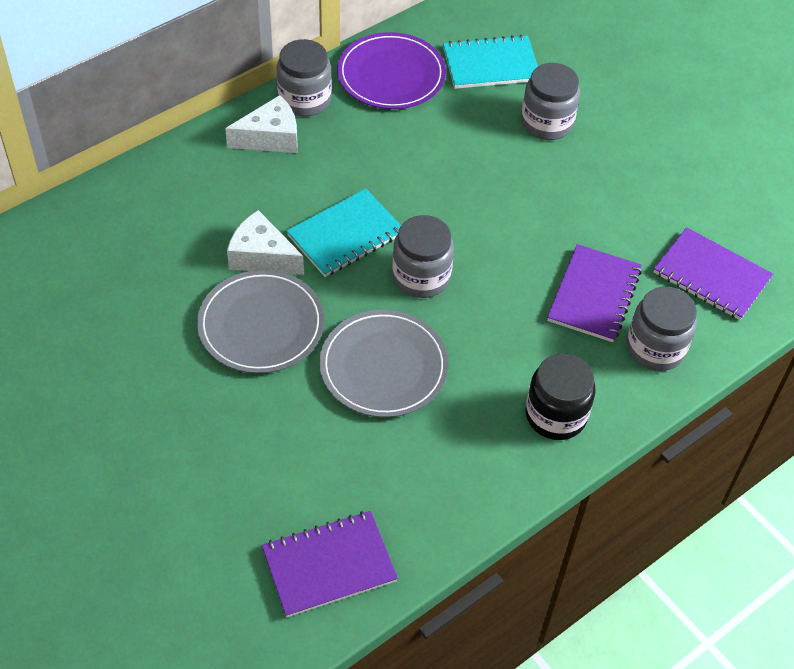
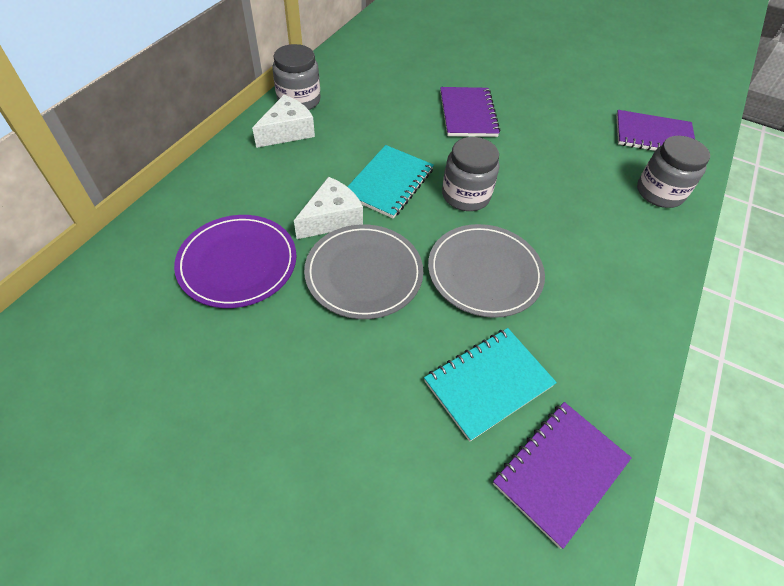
camera: 25 degrees left, 0 degrees up
(262, 256) = (331, 218): white cheese -> white cheese turned 135 degrees clockwise
(391, 75) = (353, 70): purple plate -> purple plate (237, 263)
(491, 65) = (417, 49): turquoise notebook -> turquoise notebook (488, 383)
(547, 123) = (478, 73): grey jar -> none
(556, 415) = (635, 263): black jar -> none
(594, 295) = (592, 170): purple notebook -> purple notebook (467, 114)

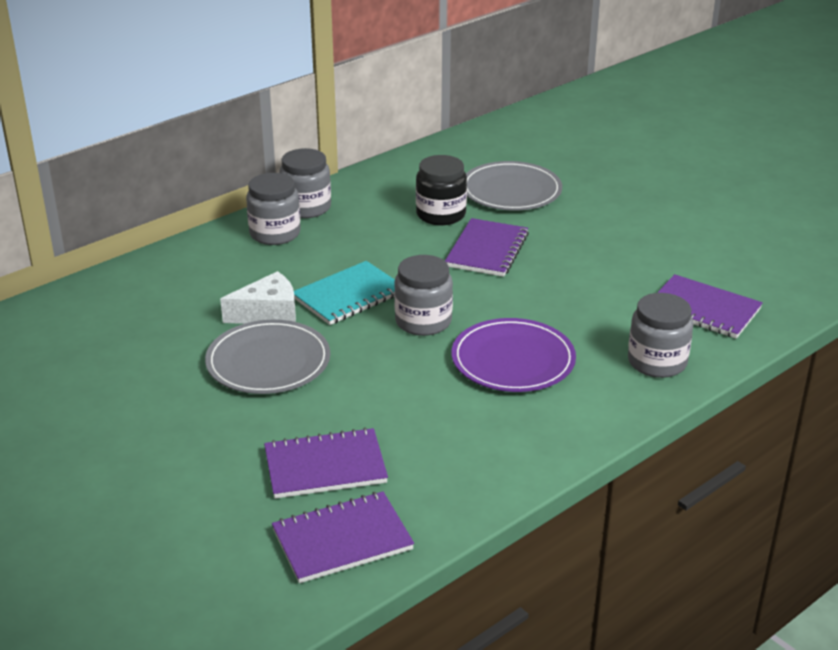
camera: 25 degrees right, 20 degrees down
(237, 263) = (156, 330): purple plate -> purple plate (513, 360)
(287, 132) = (275, 233): white cheese -> grey jar
(411, 87) = (441, 214): none -> black jar
(484, 272) = (390, 387): grey plate -> grey plate (511, 191)
(488, 383) = (325, 466): turquoise notebook -> purple notebook

